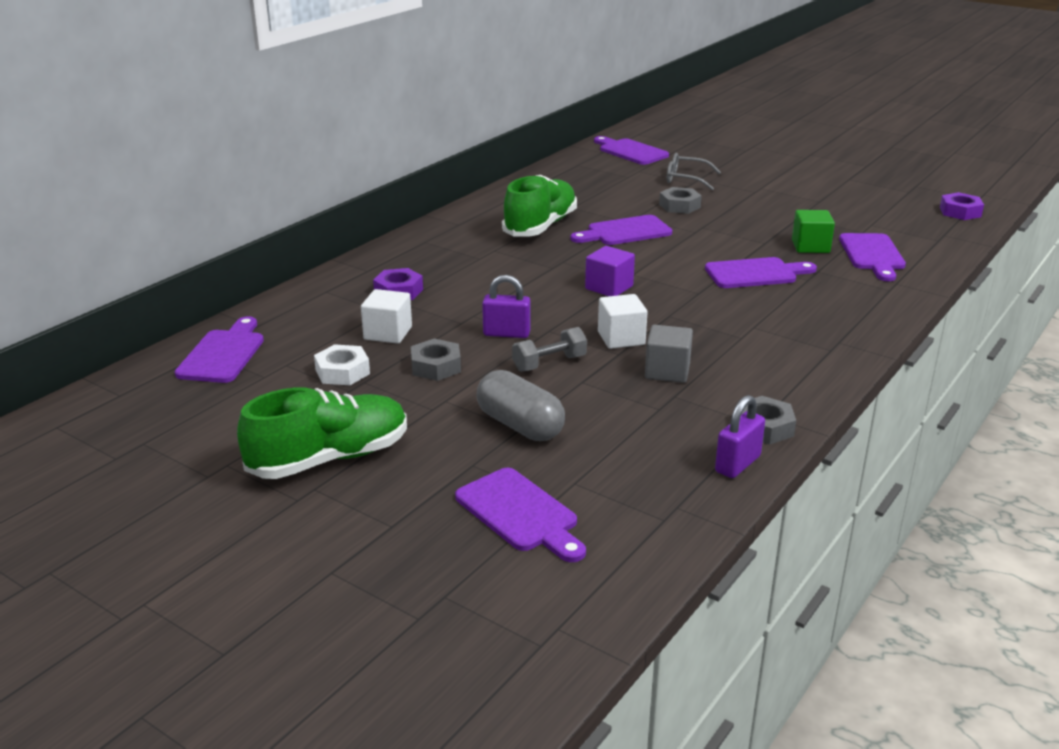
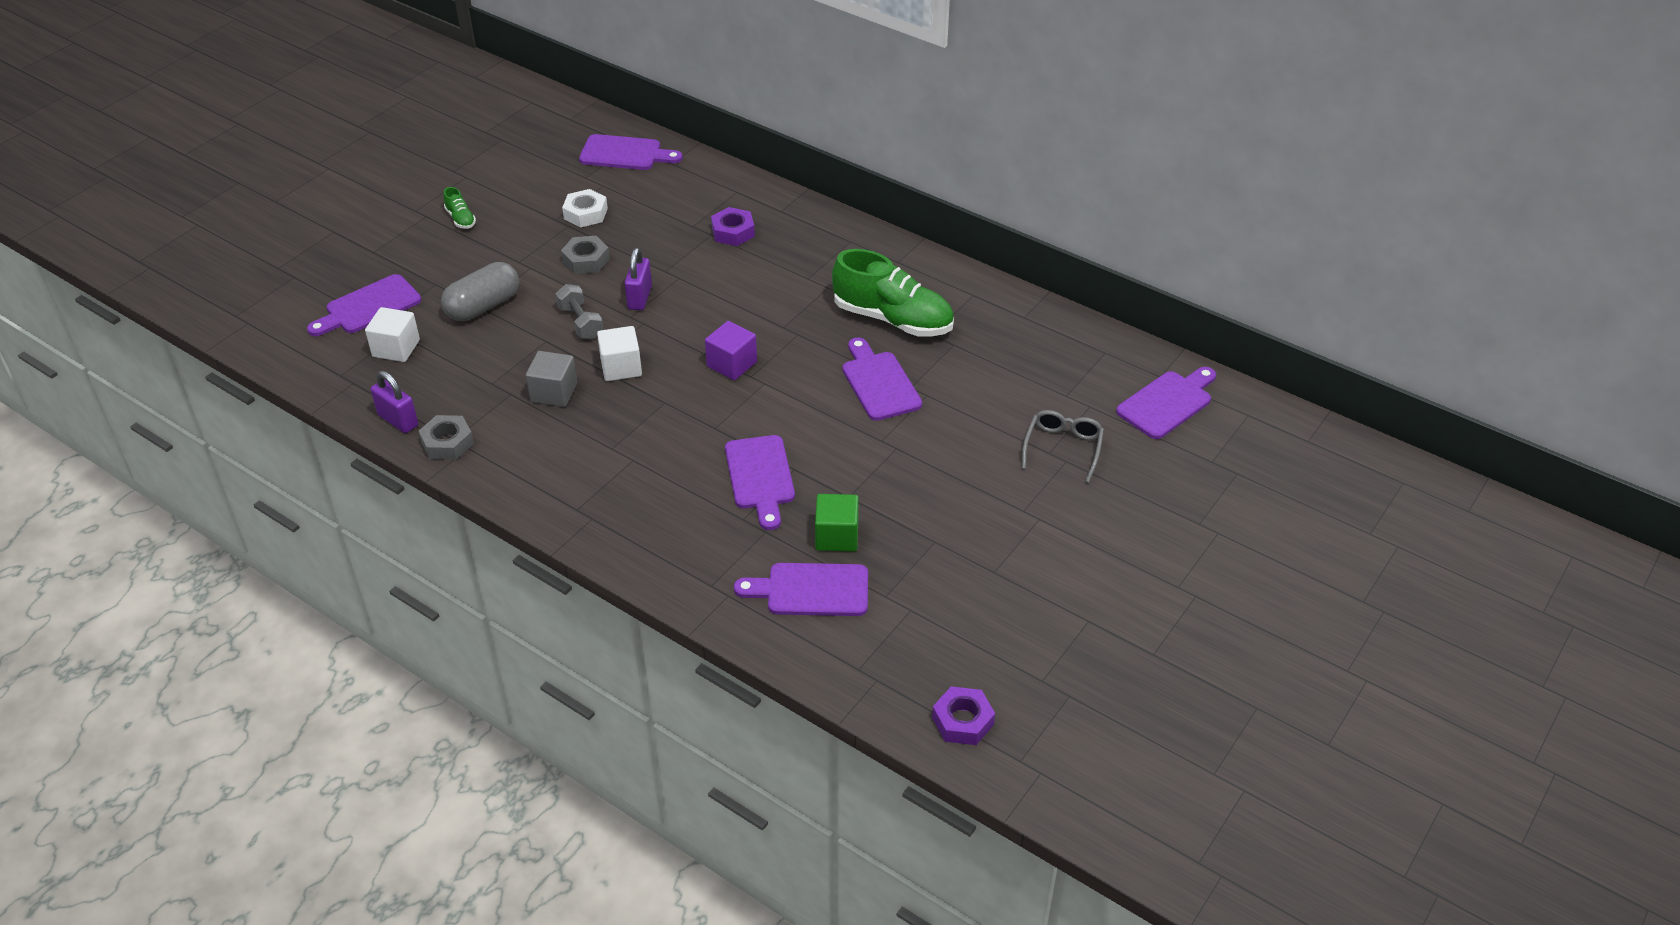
camera: 90 degrees right, 15 degrees up
(329, 459) = (460, 219): green shoe -> green shoe, size x0.42
(388, 333) = (649, 231): white cube -> white cube (396, 348)
(679, 206) = (964, 434): grey nut -> none

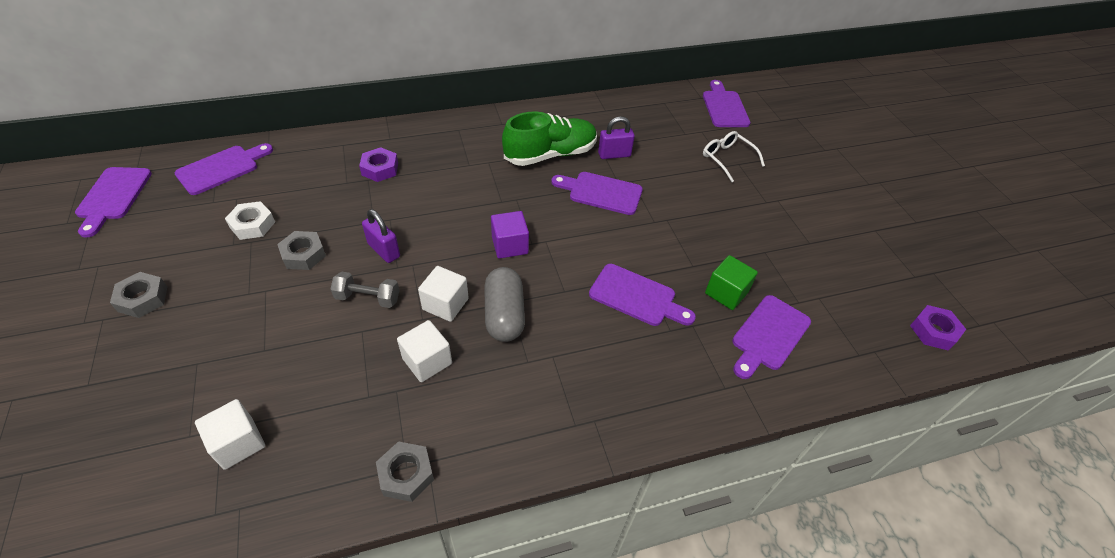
camera: 55 degrees left, 5 degrees up
(369, 307) = (155, 432): purple cutting board -> purple cutting board (113, 196)
(398, 420) = (334, 498): purple padlock -> purple padlock (614, 155)
(460, 219) = (143, 299): green shoe -> grey nut
(483, 306) = (269, 347): grey capsule -> grey capsule (504, 315)
(554, 392) = (427, 361): grey cube -> white cube
(1063, 448) = (727, 159): grey glasses -> white glasses

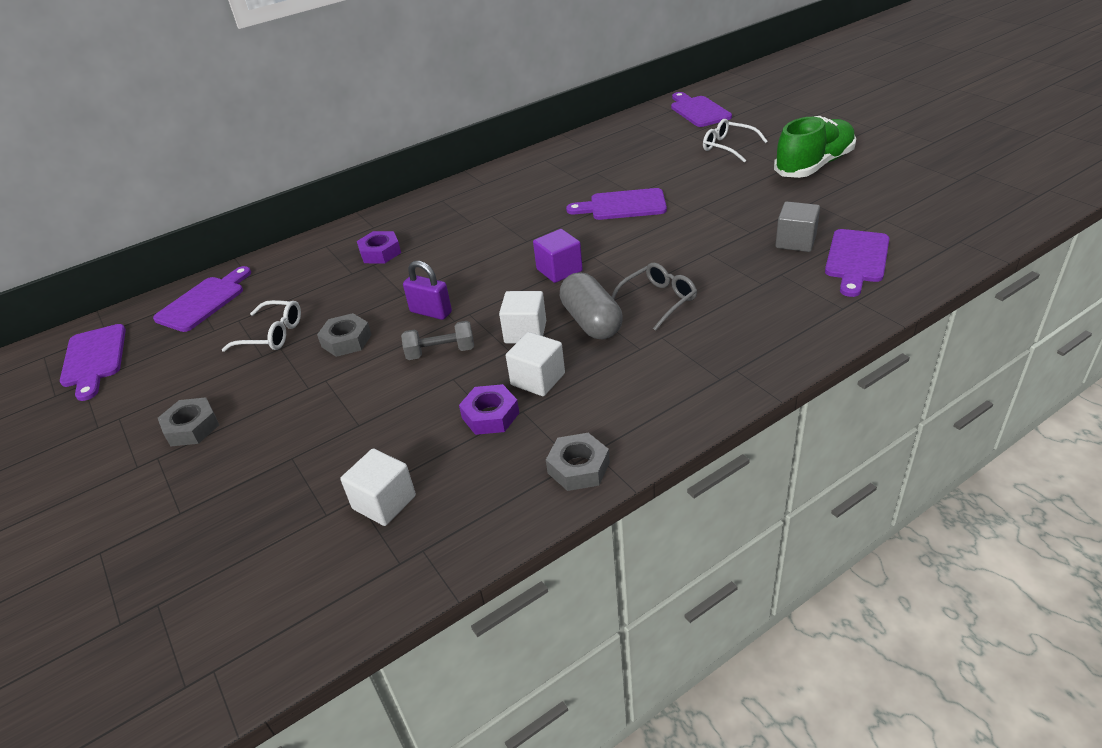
camera: 10 degrees left, 10 degrees down
(252, 225) = (272, 334): white nut -> white glasses
(550, 154) = (551, 192): green shoe -> green shoe (814, 165)
(572, 313) = (658, 301): none -> grey glasses
(614, 155) = (615, 174): purple padlock -> none
(636, 297) = (712, 270): purple cutting board -> none
(726, 293) = (795, 241): green cube -> grey cube
(933, 331) = (1002, 211): purple nut -> purple nut (490, 415)

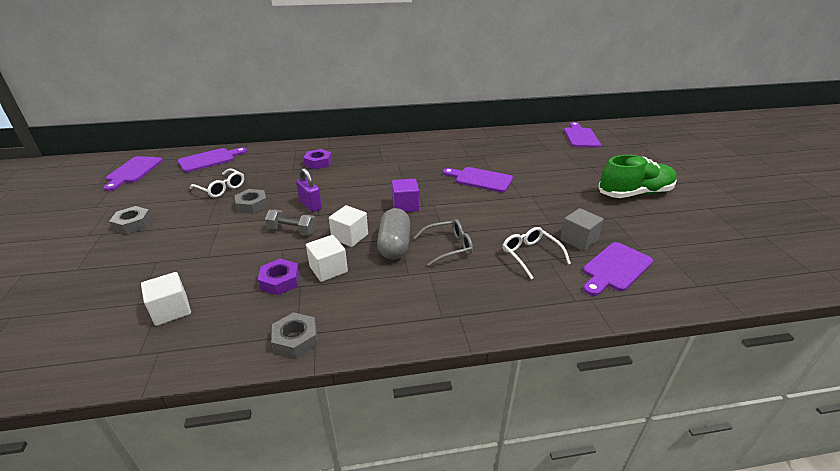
camera: 20 degrees right, 5 degrees down
(728, 147) = (582, 164): white glasses -> white glasses (530, 255)

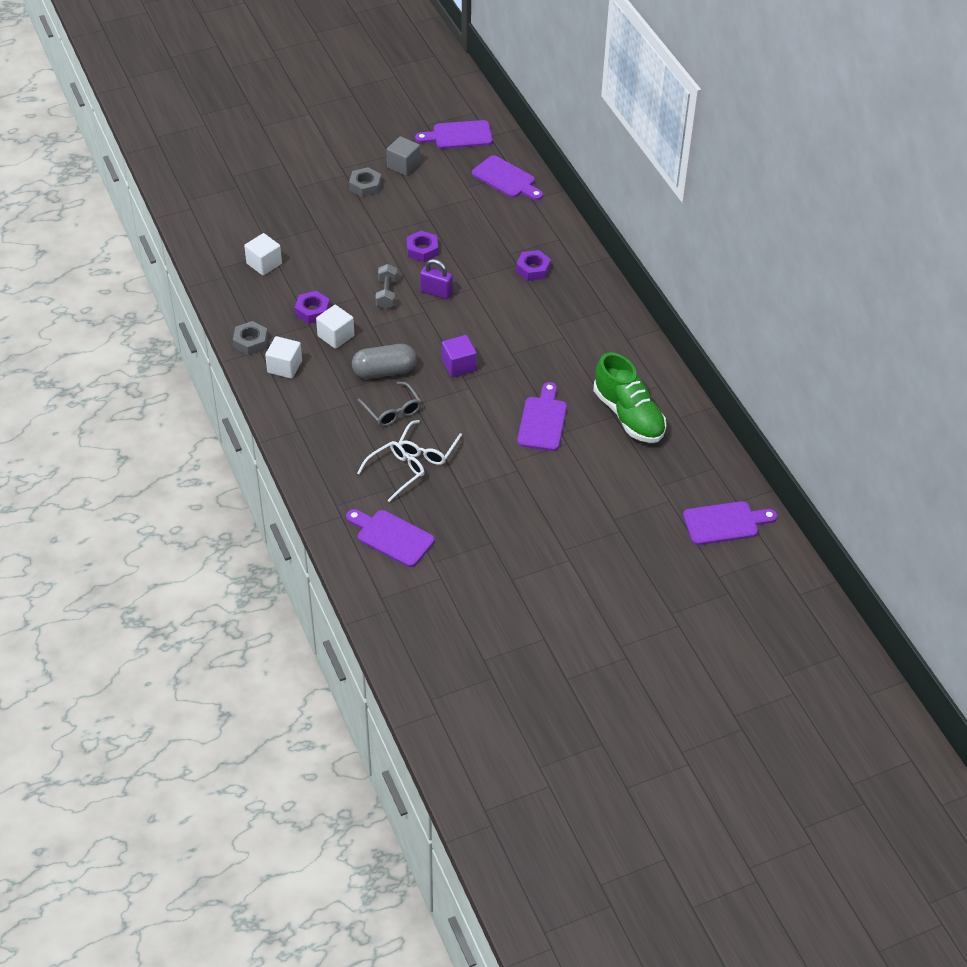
camera: 75 degrees right, 15 degrees up
(221, 188) = (447, 215): white glasses -> white glasses (427, 449)
(252, 205) = (422, 250): grey nut -> purple nut
(310, 205) = (436, 292): purple padlock -> purple padlock turned 75 degrees clockwise
(350, 237) = (388, 337): white cube -> white cube (284, 367)
(578, 240) = (434, 510): grey cube -> grey cube (403, 165)
(635, 193) = (557, 569): green shoe -> green shoe (628, 415)

